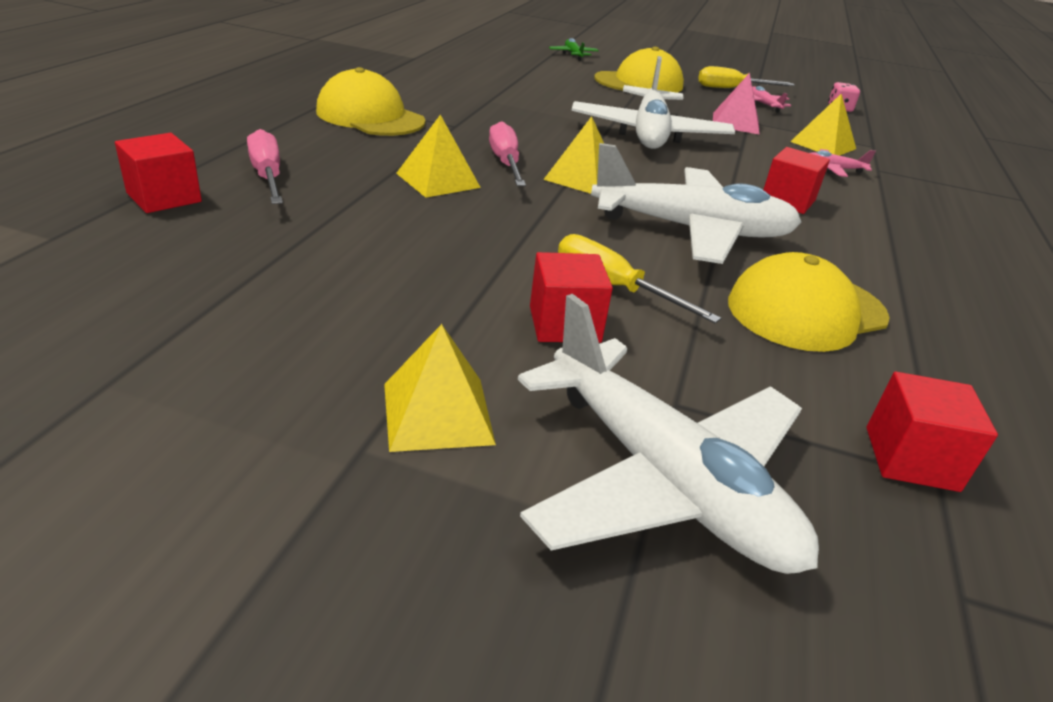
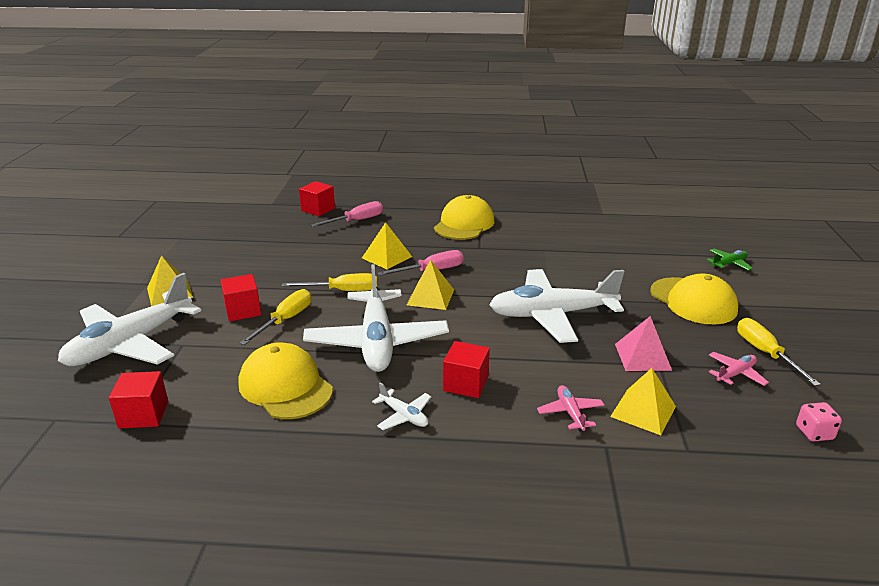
camera: 80 degrees right, 5 degrees down
(534, 229) = (342, 291): none -> yellow screwdriver
(856, 243) = (404, 416): none -> white plane

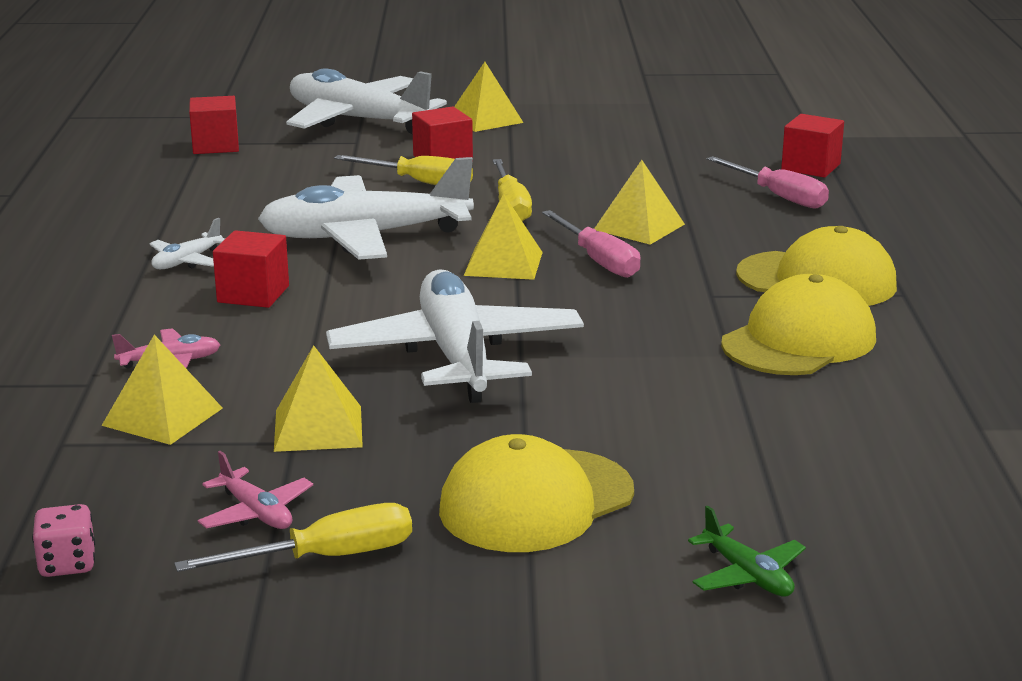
camera: 85 degrees right, 5 degrees down
(285, 386) = (260, 198): yellow cap -> yellow cap (799, 340)
(642, 357) = (318, 428): pink pyramid -> yellow pyramid

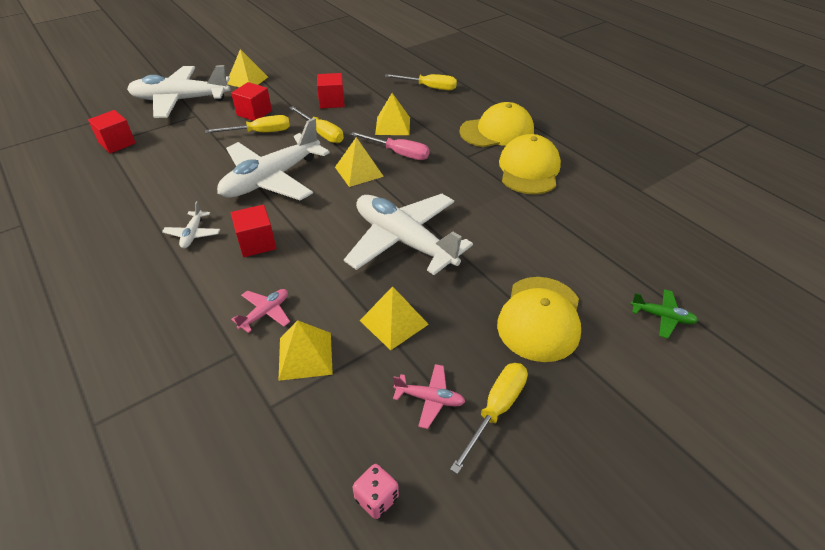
camera: 35 degrees left, 20 degrees up
(778, 196) = (429, 88): pink screwdriver -> yellow screwdriver
(810, 167) = (423, 66): red cube -> red cube (332, 102)

